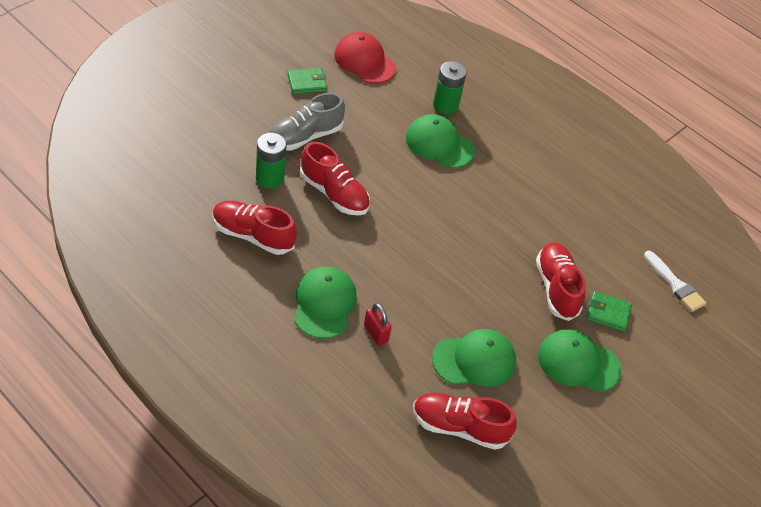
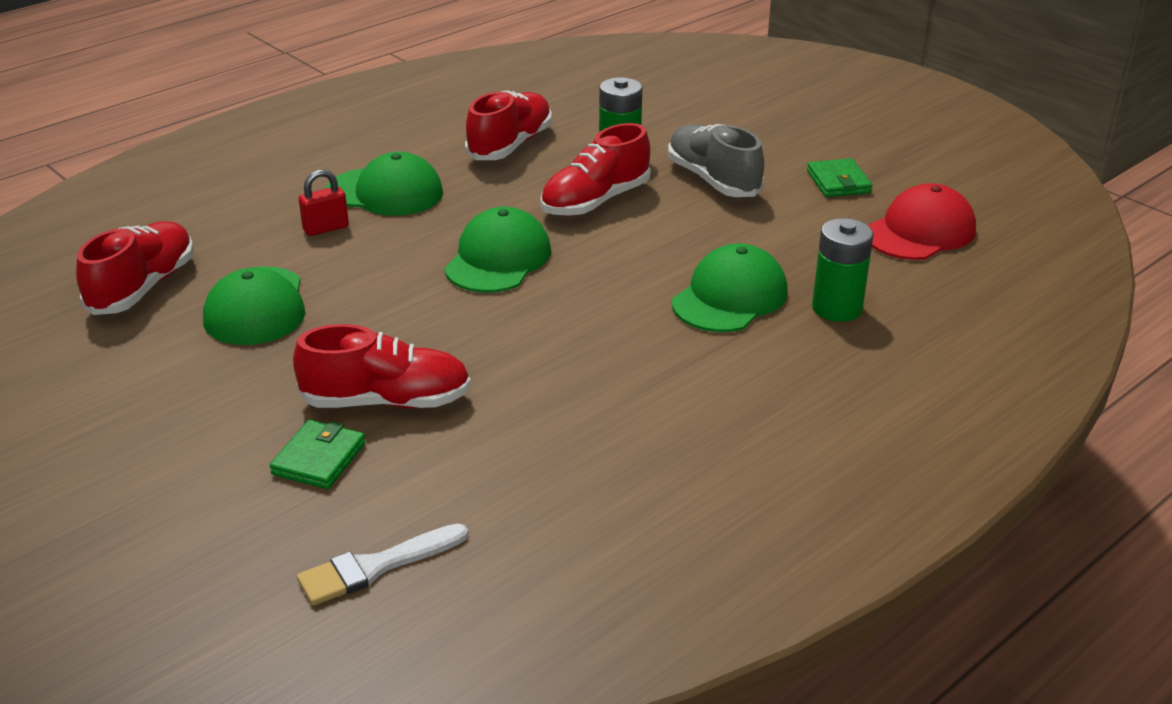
camera: 100 degrees right, 15 degrees down
(578, 363) = (219, 410): green cap -> green cap (498, 259)

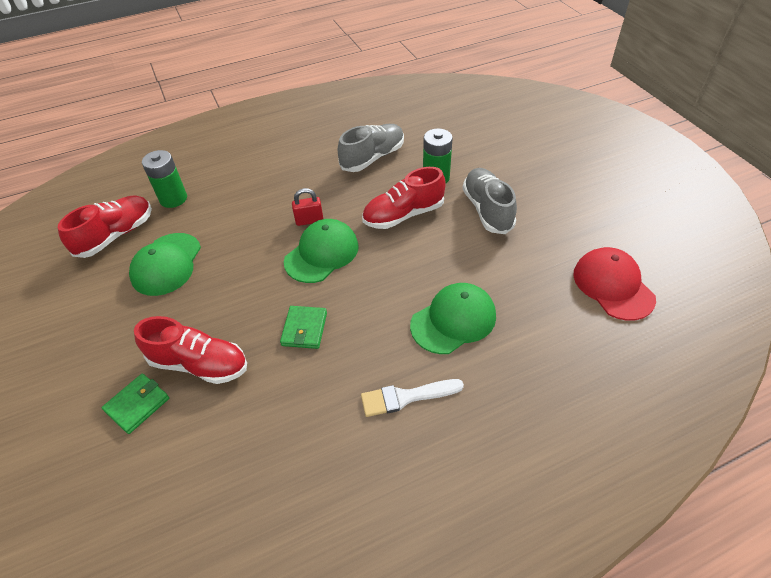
camera: 20 degrees right, 15 degrees up
(326, 228) = (235, 207): red padlock -> red padlock (309, 220)
(375, 567) = (121, 515): white brush -> white brush (406, 397)
(385, 192) = (282, 184): green cap -> none
(510, 145) = (373, 157): red shoe -> grey shoe
(837, 308) = (523, 348): green battery -> green battery (173, 199)
(838, 182) = (572, 227): green wallet -> green wallet (304, 329)
(919, 232) = (613, 286): red cap -> red cap turned 90 degrees counterclockwise

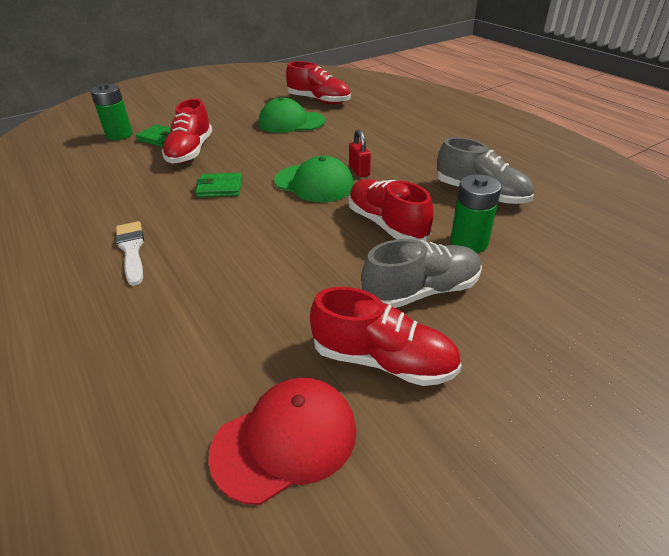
camera: 80 degrees right, 10 degrees down
(173, 199) = (367, 110): green battery -> green battery (119, 135)
(453, 320) = (224, 273): green cap -> none
(550, 237) = (383, 360): none -> red shoe

